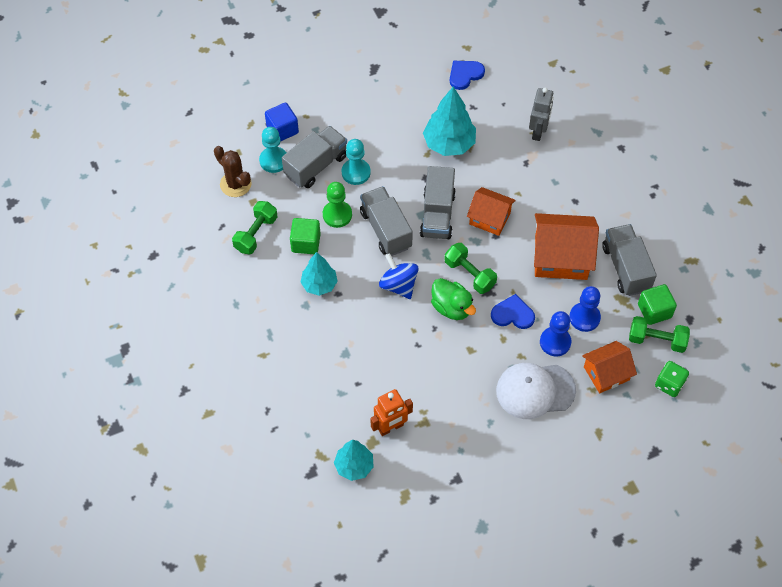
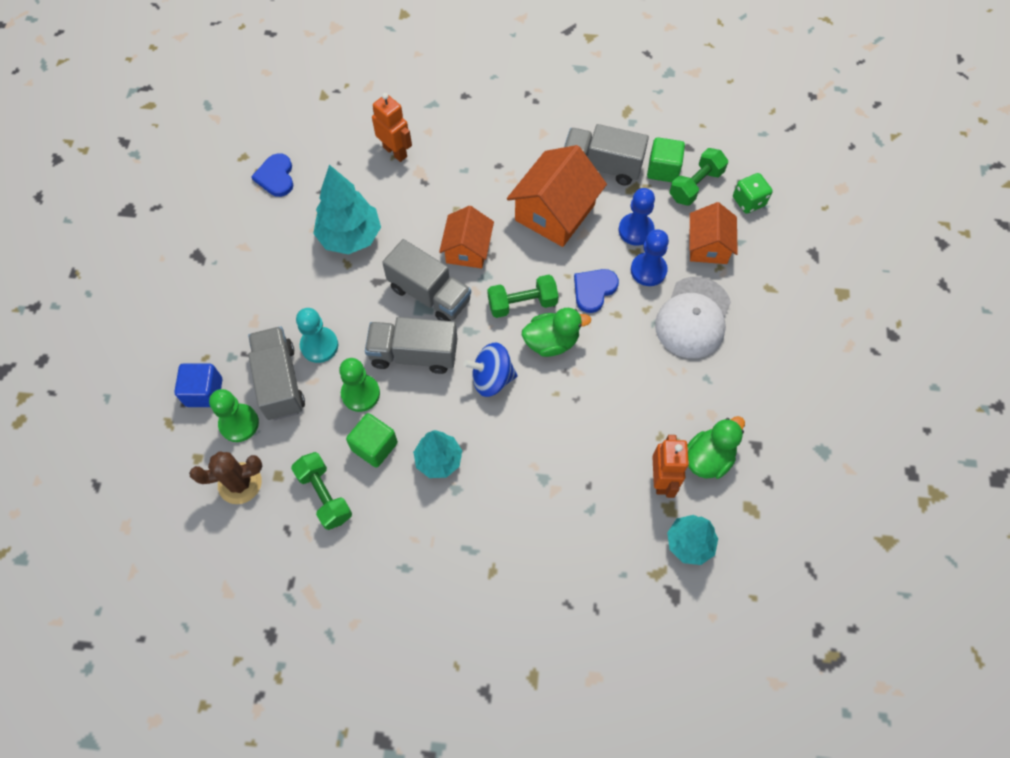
camera: 60 degrees left, 5 degrees up
(274, 160) = (239, 423): turquoise pawn -> green pawn
(426, 450) = (708, 458): none -> green duck
(490, 218) = (467, 249): orange house -> orange house turned 45 degrees counterclockwise
(538, 132) = (395, 152): grey robot -> orange robot

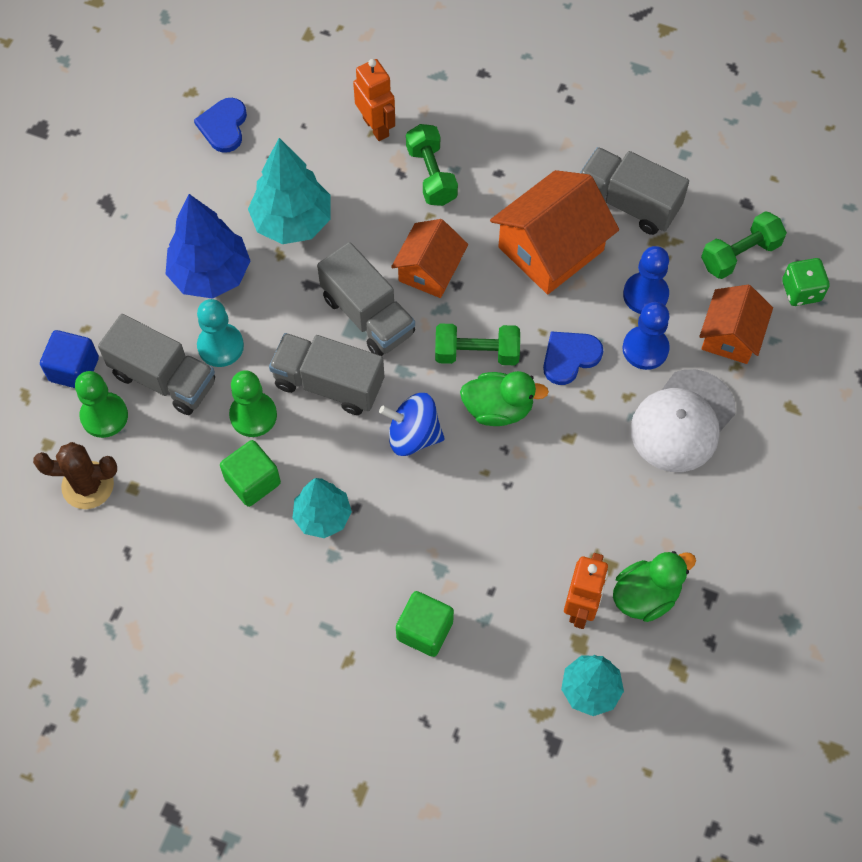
camera: 15 degrees right, 0 degrees up
(280, 382) = (163, 378): grey truck -> grey truck turned 120 degrees clockwise
(296, 292) = (211, 275): none -> blue tree
(325, 495) = (180, 524): green dumbbell -> green dumbbell (431, 175)
(663, 170) = (704, 225): green cube -> green cube (424, 630)

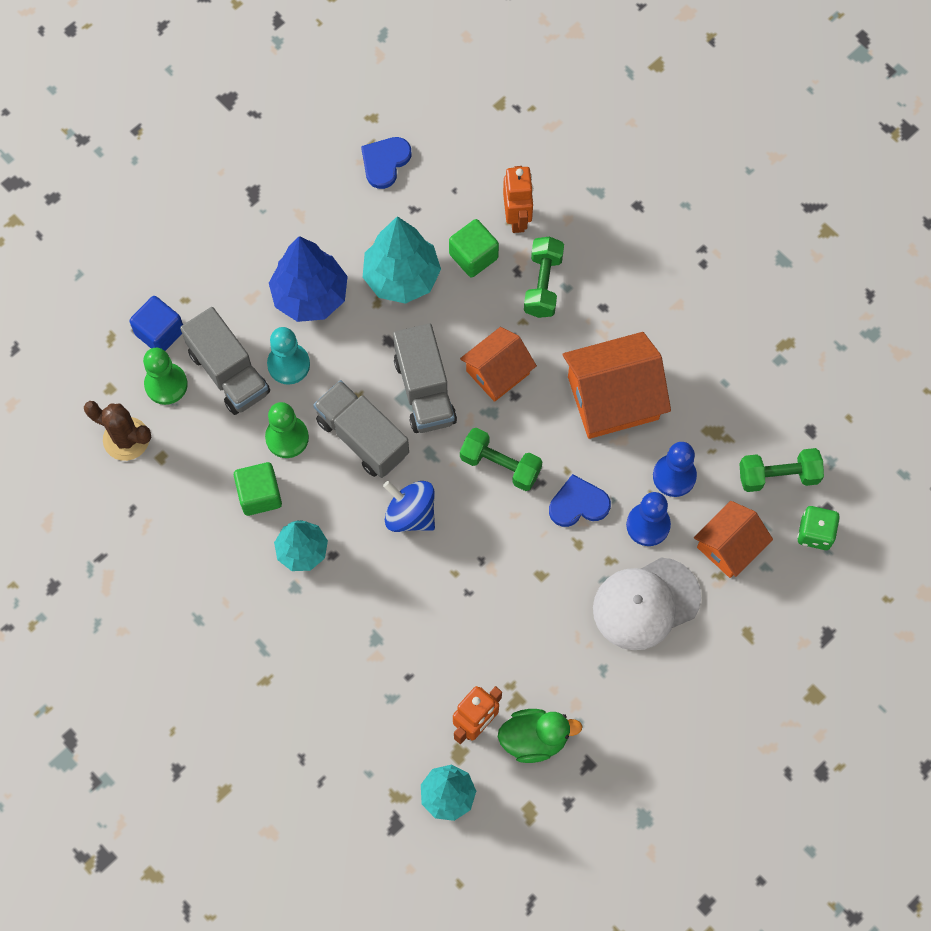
camera: 25 degrees right, 5 degrees up
(424, 630) = (338, 684): green cube -> green cube (473, 256)
(498, 408) = (494, 522): green duck -> none
(628, 203) = (704, 385): grey truck -> none

